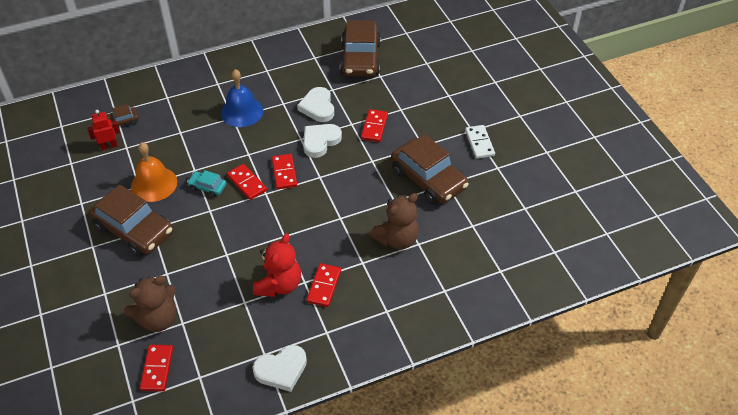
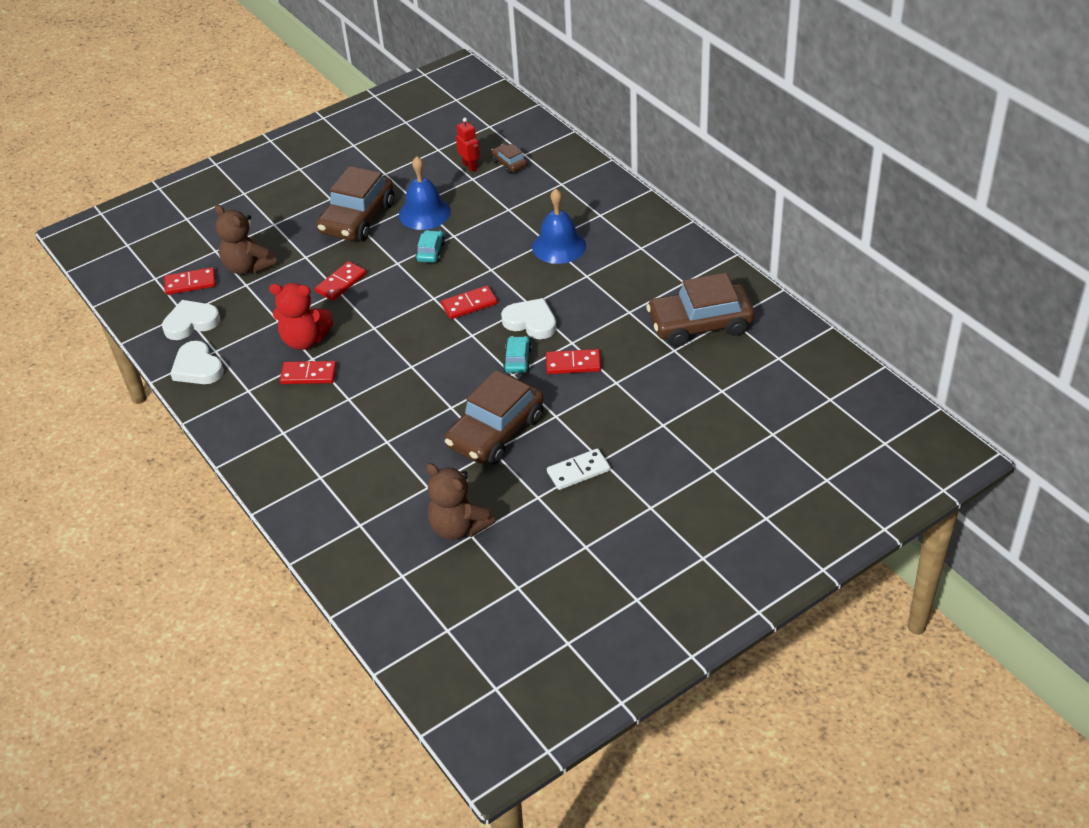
camera: 80 degrees right, 5 degrees down
(154, 184) = (424, 213): orange bell -> blue bell
(247, 183) = (444, 279): red domino -> red domino (341, 283)
(318, 107) = (591, 306): white heart -> white heart (191, 322)
(358, 155) = (517, 360): none -> turquoise car
(397, 239) = (389, 421): brown teddy bear -> brown teddy bear (459, 527)

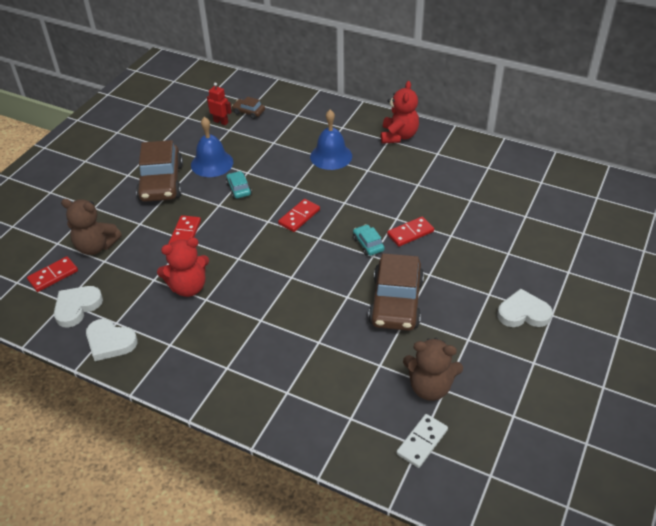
camera: 30 degrees left, 0 degrees up
(309, 374) = (213, 313): red domino -> none
(531, 322) = (355, 214): white heart -> white heart (523, 313)
(578, 471) = (480, 308): white domino -> white domino (422, 442)
(656, 246) = (398, 136): none -> red teddy bear
(700, 324) = (472, 177): brown car -> none

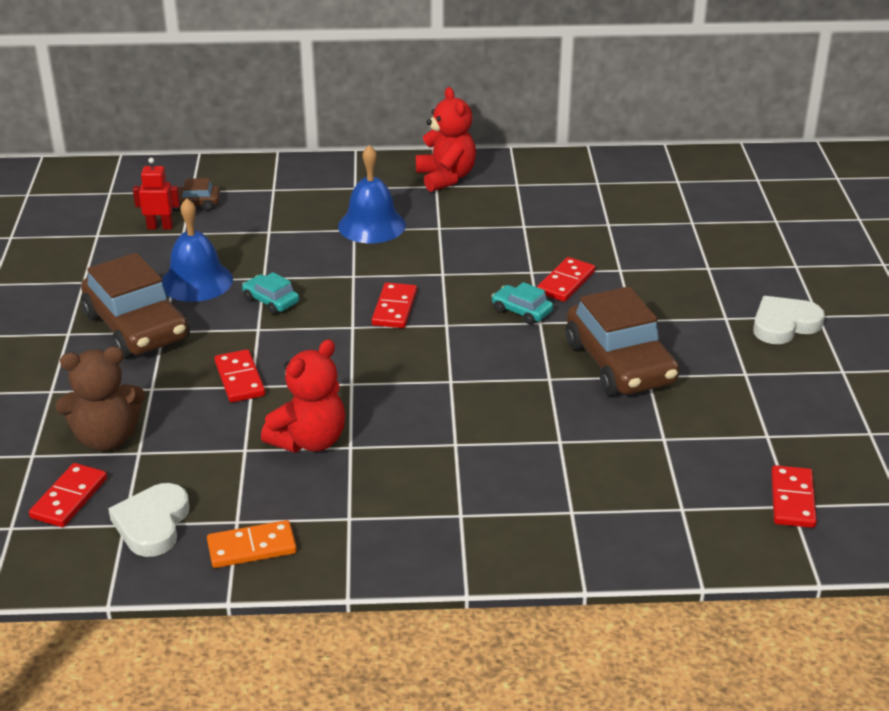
camera: 30 degrees left, 10 degrees down
(110, 342) = (252, 547): white heart -> orange domino
(422, 442) = (792, 499): white domino -> red domino
(430, 387) = (747, 439): brown teddy bear -> none

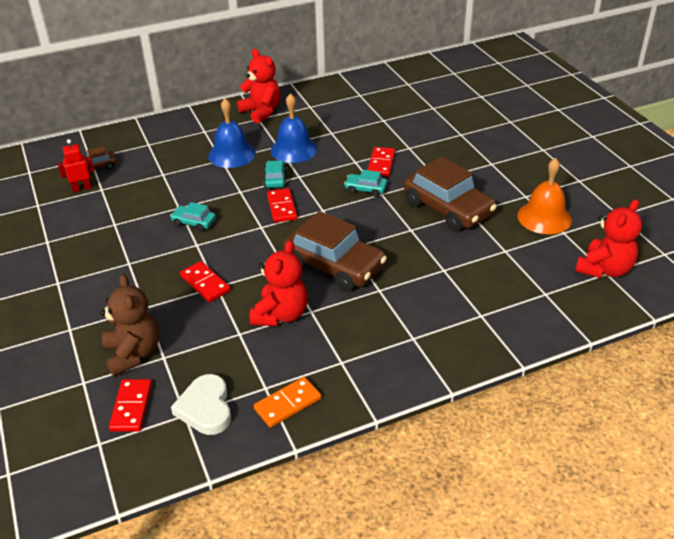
camera: 20 degrees left, 5 degrees up
(106, 438) = (133, 354): brown teddy bear -> brown teddy bear turned 75 degrees counterclockwise
(137, 327) = (107, 265): brown car -> brown car (334, 266)
(196, 281) = (132, 221): blue bell -> blue bell (294, 149)
(408, 270) = (275, 179): none -> turquoise car
(752, 408) = (544, 217): none -> orange bell
(784, 324) = (528, 159): white heart -> none
(792, 499) = (604, 269): red domino -> red teddy bear

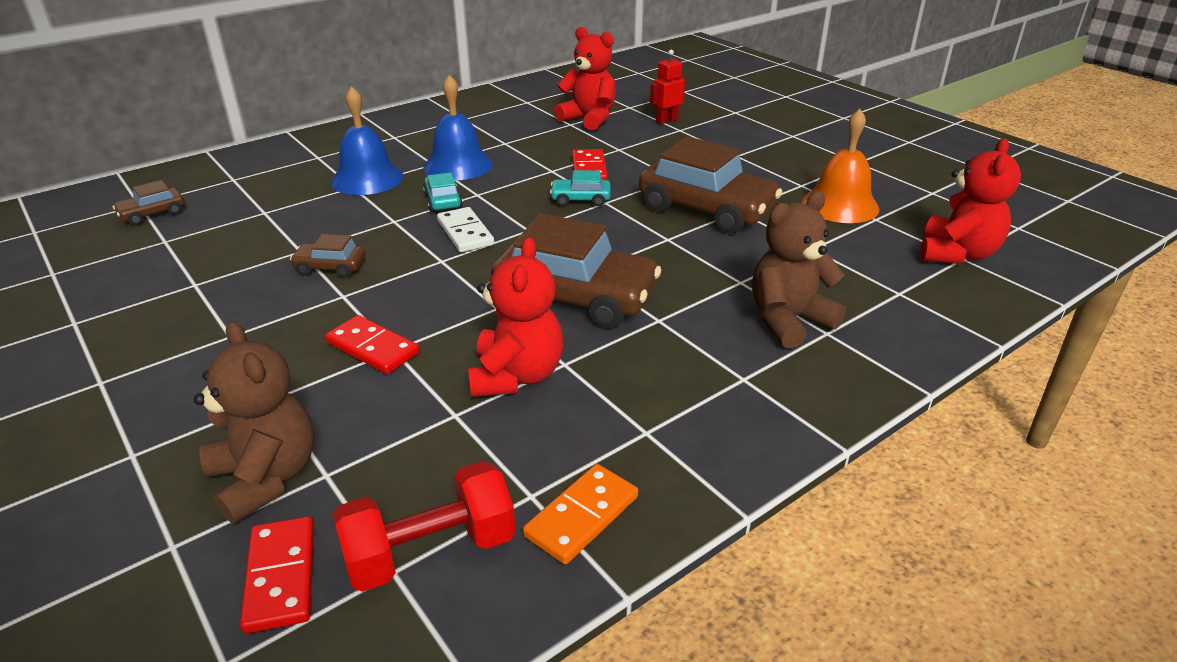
camera: 15 degrees left, 5 degrees down
(82, 188) = (130, 243): red robot -> red robot (666, 120)
(194, 223) = (330, 267): turquoise car -> brown car
(205, 408) = (430, 551): white heart -> red dumbbell
(261, 112) = (396, 129): red teddy bear -> red teddy bear (589, 119)
(282, 207) = (465, 233): red domino -> white domino
(460, 303) = (788, 320): none -> brown teddy bear

